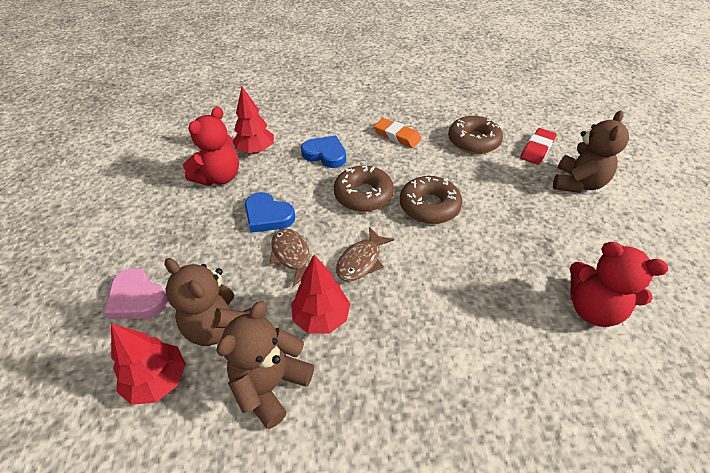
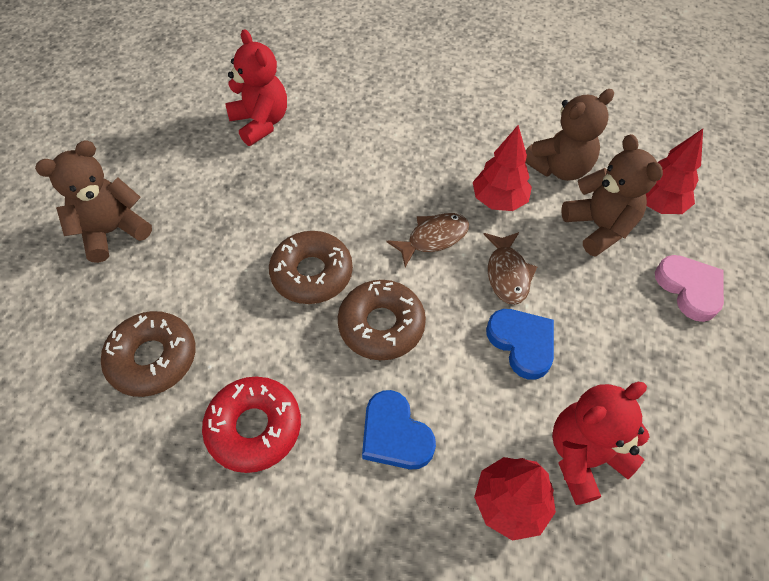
camera: 155 degrees left, 10 degrees up
(397, 136) = (254, 427): orange eraser -> red donut
(537, 149) = (88, 303): red eraser -> none

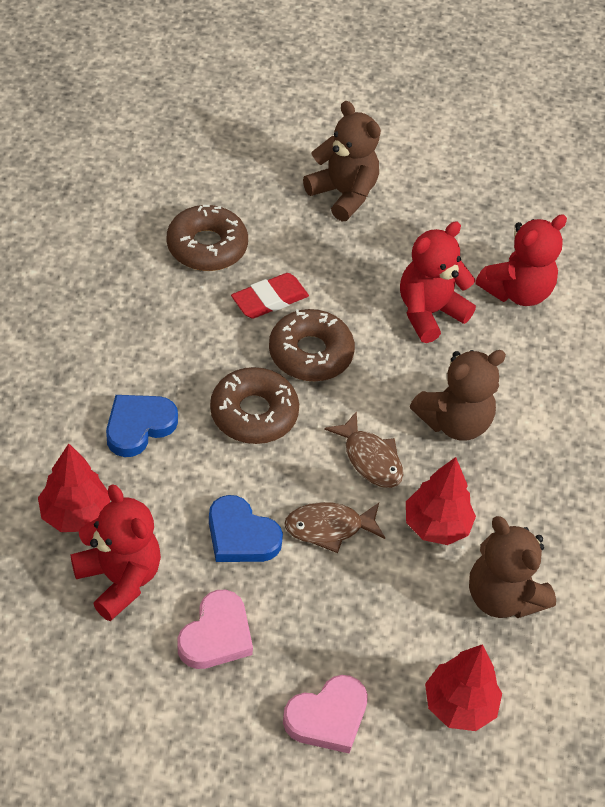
camera: 80 degrees right, 5 degrees down
(239, 303) = (269, 300): none -> red eraser
(254, 427) = (143, 324): red donut -> none
(275, 182) = (429, 312): none -> red teddy bear
(522, 343) = (241, 535): blue heart -> blue heart turned 75 degrees clockwise
(599, 227) = (410, 630): brown teddy bear -> brown teddy bear (454, 422)
(630, 369) = (216, 635): none -> pink heart

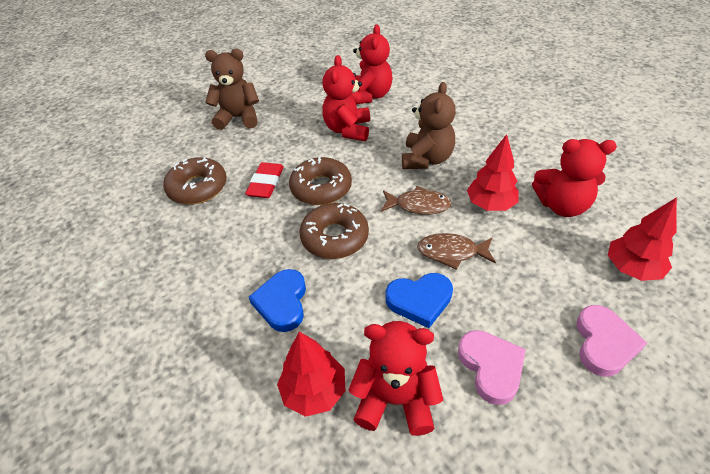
camera: 40 degrees left, 5 degrees down
(329, 528) = (451, 252): brown fish -> brown fish turned 60 degrees clockwise
(502, 596) = (562, 205): brown teddy bear -> red teddy bear

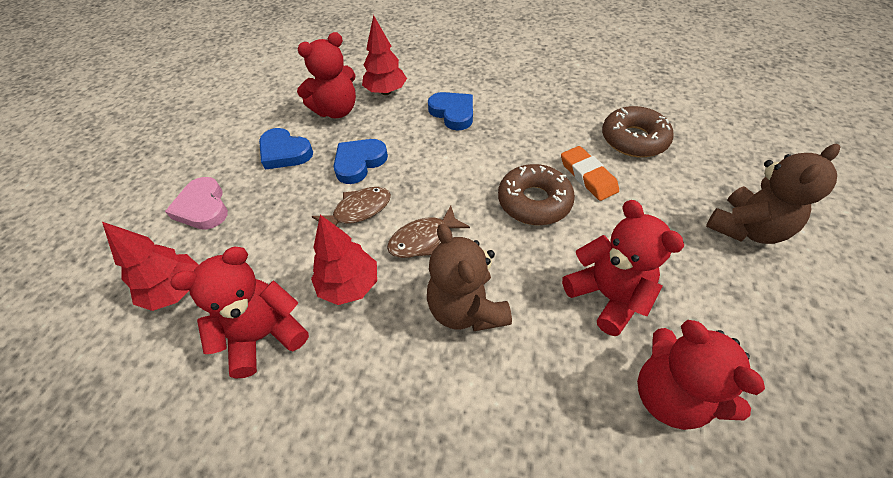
camera: 140 degrees right, 5 degrees up
(266, 183) = (587, 176): red eraser -> orange eraser
(334, 237) = (467, 168): brown donut -> none
(491, 367) = (285, 152): pink heart -> blue heart

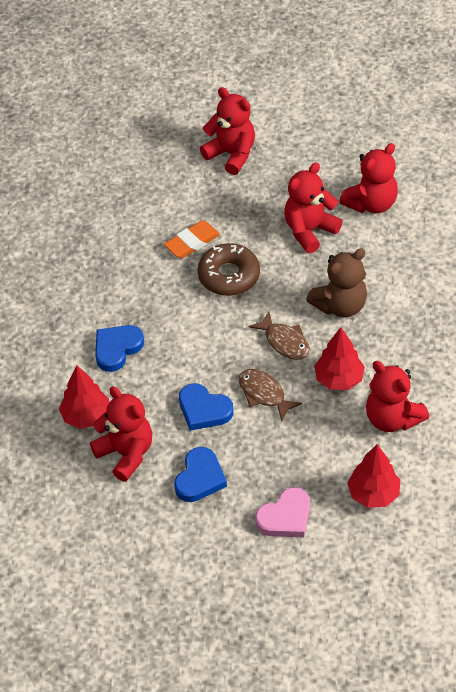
camera: 100 degrees left, 0 degrees up
(633, 139) = (139, 212): brown donut -> none
(746, 228) = (231, 154): brown teddy bear -> red teddy bear

